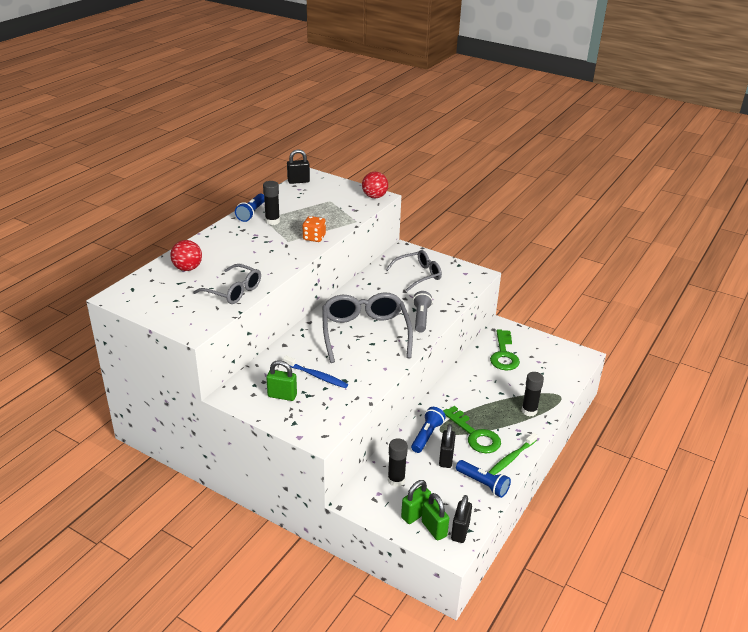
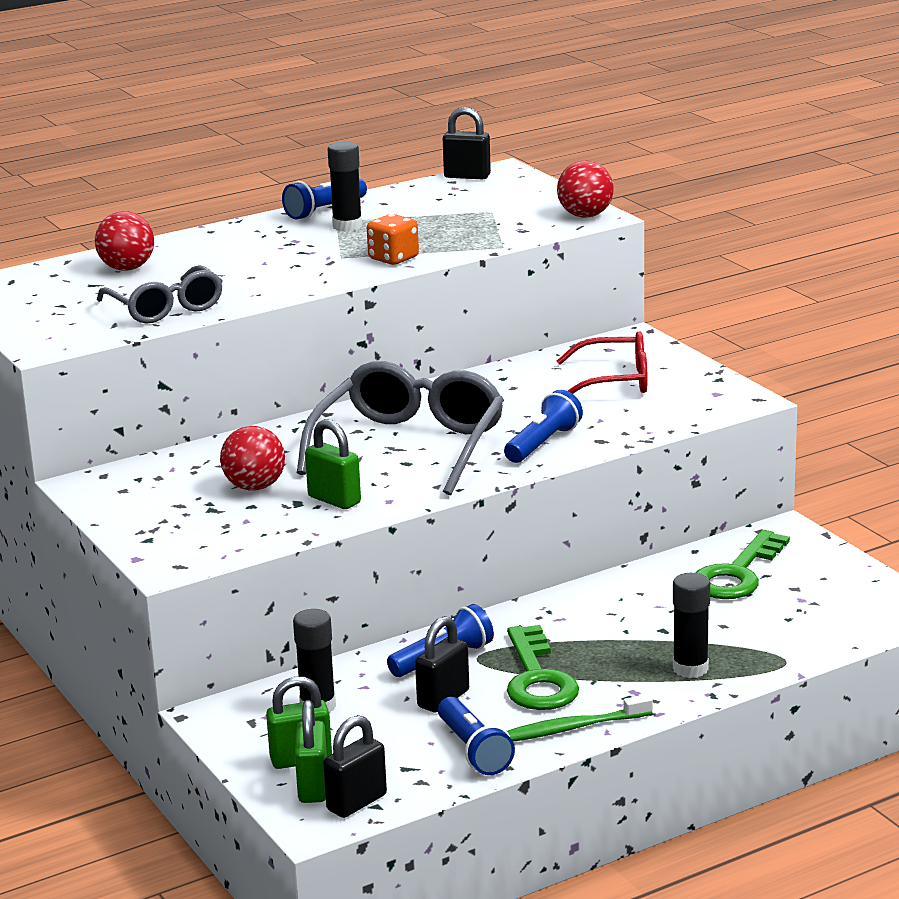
camera: 30 degrees right, 10 degrees down
(282, 396) = (167, 501): green padlock -> green padlock (334, 500)
(316, 376) = (254, 487): blue toothbrush -> red ball
(418, 275) = (615, 381): grey glasses -> red glasses
(421, 318) = (543, 444): grey flashlight -> blue flashlight

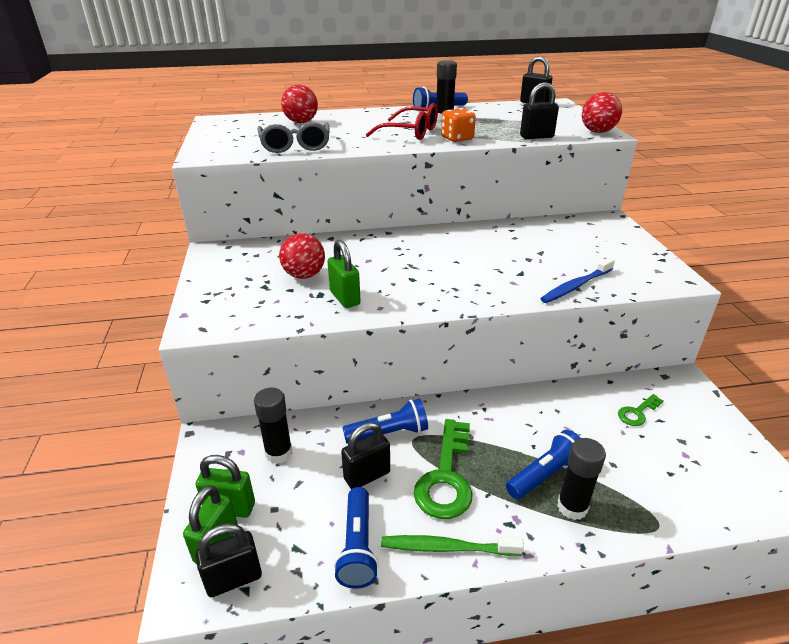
camera: 20 degrees right, 10 degrees up
(410, 446) = (422, 266): grey glasses -> none
(504, 237) = (536, 137): none -> black padlock
(543, 444) = (514, 285): blue flashlight -> blue flashlight (545, 474)
(615, 381) = (586, 246): red glasses -> red glasses (410, 132)
(621, 430) = (576, 286): none -> blue toothbrush
(737, 574) = (637, 412): green key -> green key, size x0.52

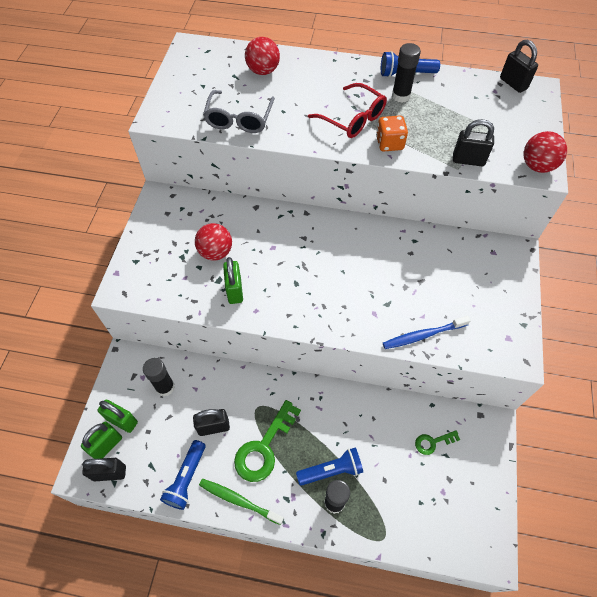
camera: 20 degrees right, 25 degrees up
(389, 433) = (243, 396): blue flashlight -> none

